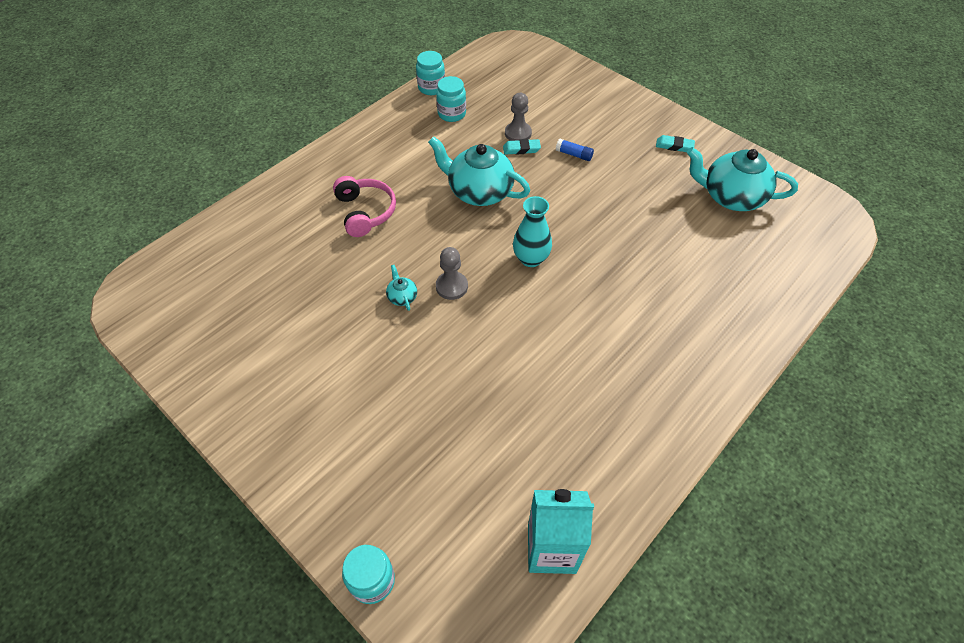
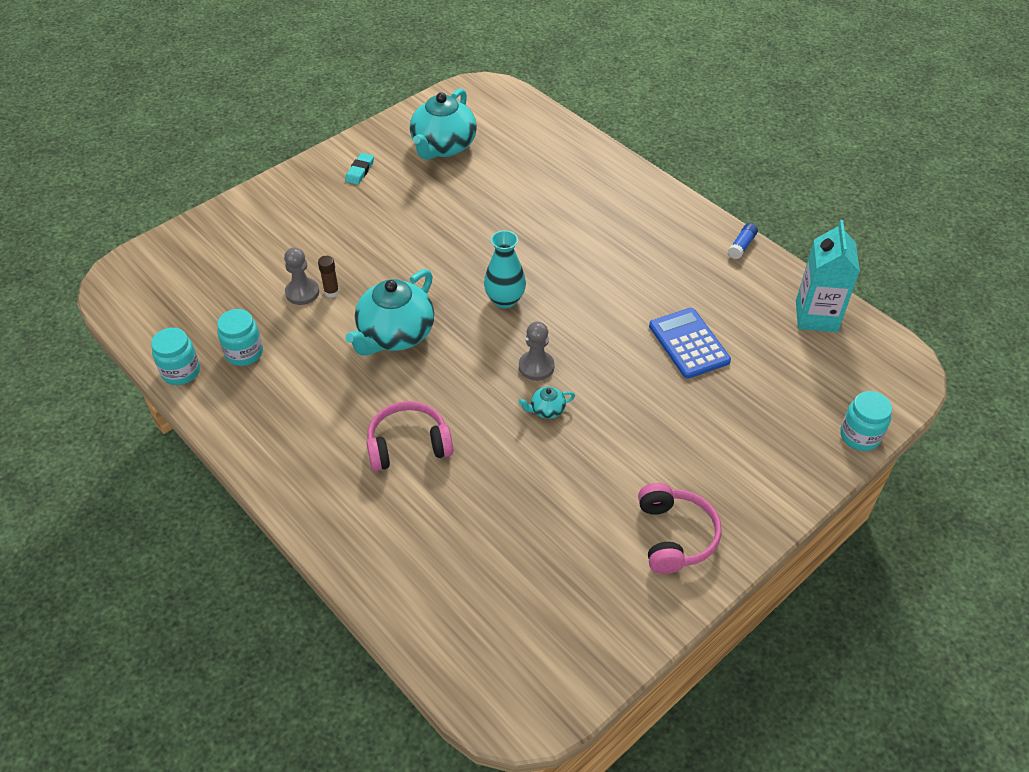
camera: 85 degrees left, 5 degrees down
(262, 395) = (675, 536): none -> pink headphones
(493, 410) = (688, 343): none -> blue calculator
(521, 149) = (331, 292): turquoise eraser -> brown glue stick
(574, 154) = (353, 249): blue glue stick -> blue glue stick (742, 246)

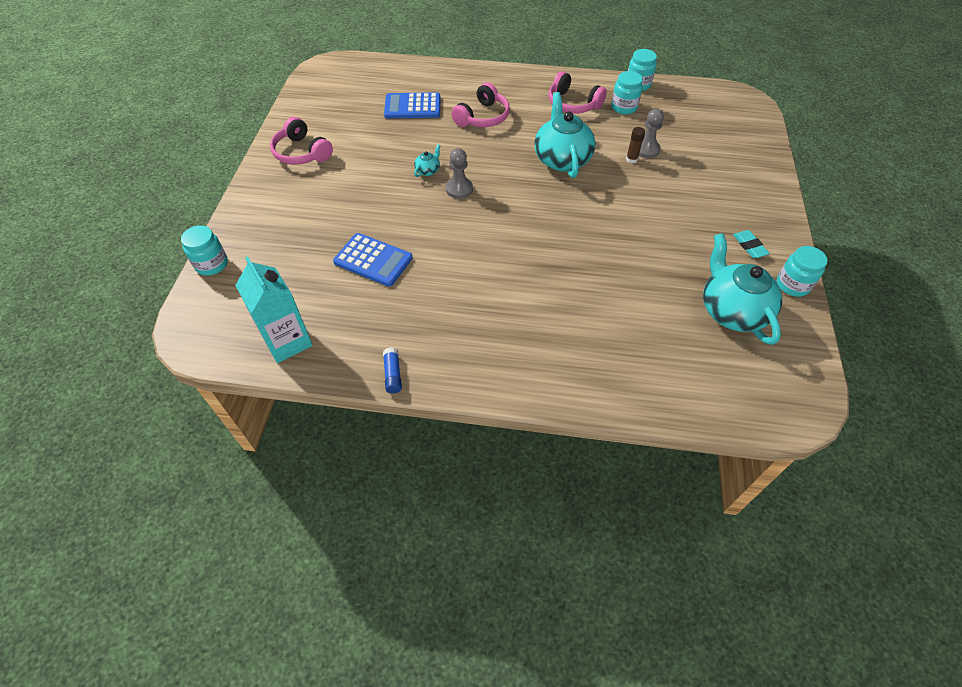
camera: 140 degrees right, 5 degrees up
(287, 394) = (573, 104): none -> pink headphones
(375, 135) = (792, 285): none -> turquoise jar
(473, 522) = (412, 107): none -> blue calculator
(505, 300) = (525, 216): turquoise vase -> none

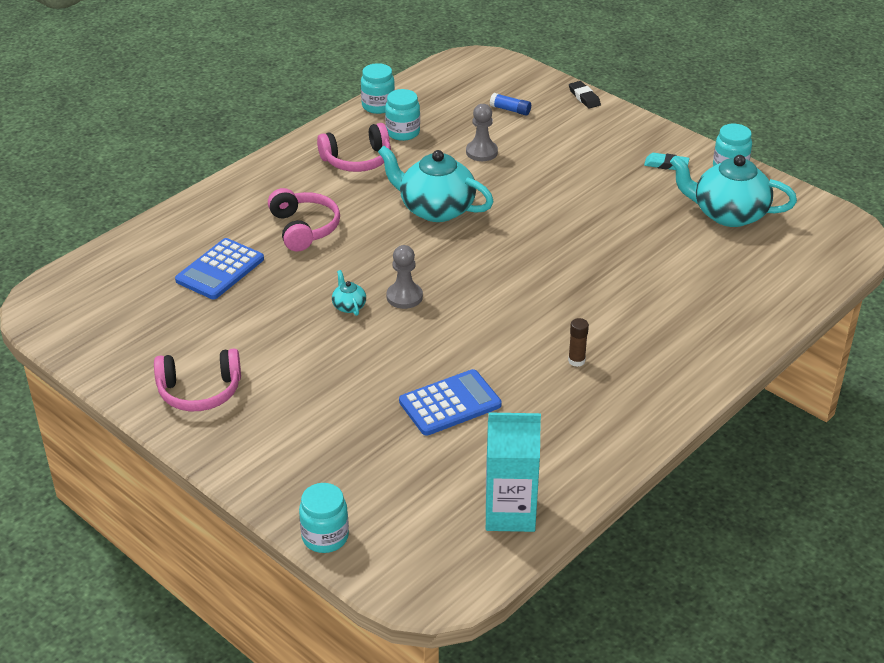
camera: 55 degrees left, 15 degrees down
(393, 374) = (622, 452): blue glue stick -> blue glue stick (510, 110)
(631, 159) = (485, 168): brown glue stick -> brown glue stick (576, 361)
(773, 166) = (584, 97): none -> black eraser

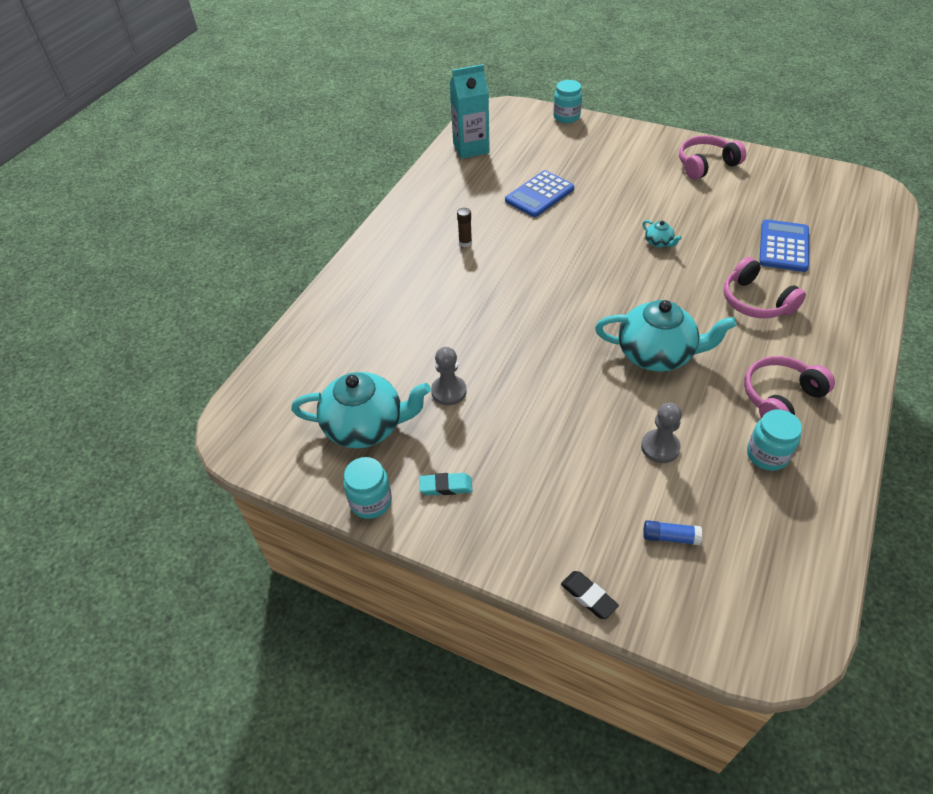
camera: 165 degrees right, 10 degrees up
(378, 106) = (832, 495): turquoise jar -> none
(404, 297) = (622, 260): grey pawn -> grey pawn (449, 391)

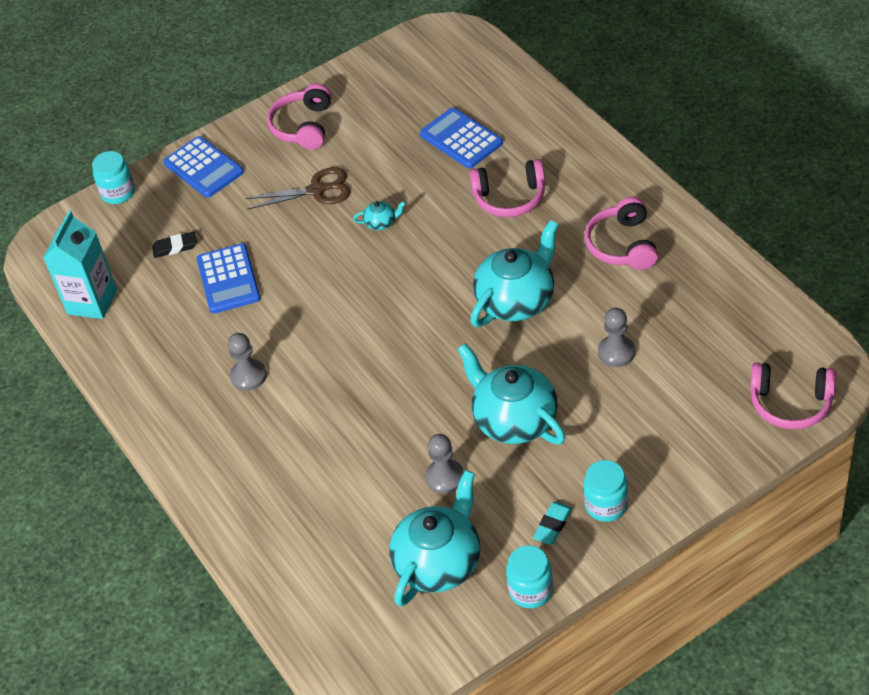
camera: 55 degrees left, 0 degrees up
(465, 243) = (248, 376): brown glue stick -> grey pawn
(535, 409) = (514, 419): none -> turquoise teapot
(588, 596) = (721, 472): black eraser -> black eraser (175, 247)
(622, 140) = (204, 168): none -> blue calculator
(656, 198) = (317, 190): none -> brown scissors
(670, 537) = (703, 392): blue glue stick -> none
(716, 623) = (791, 403): none -> pink headphones
(767, 455) = (671, 287): turquoise jar -> turquoise jar (606, 505)

